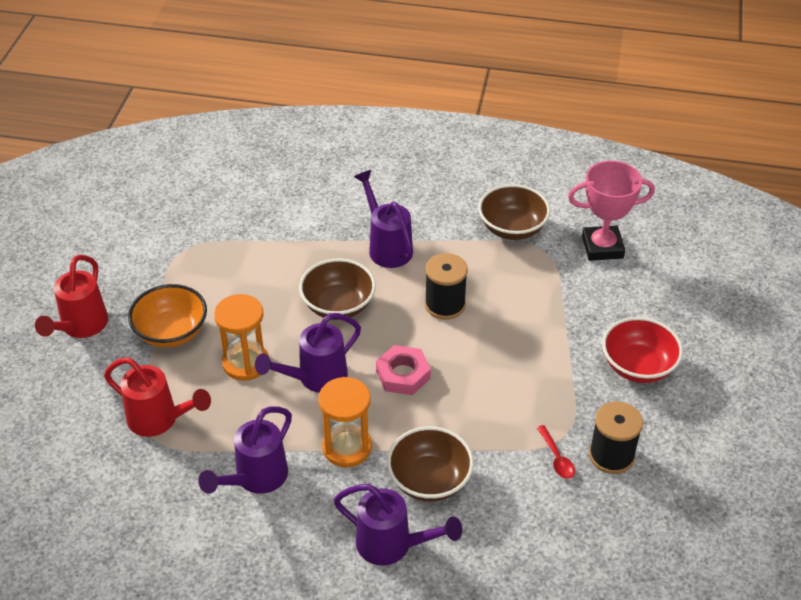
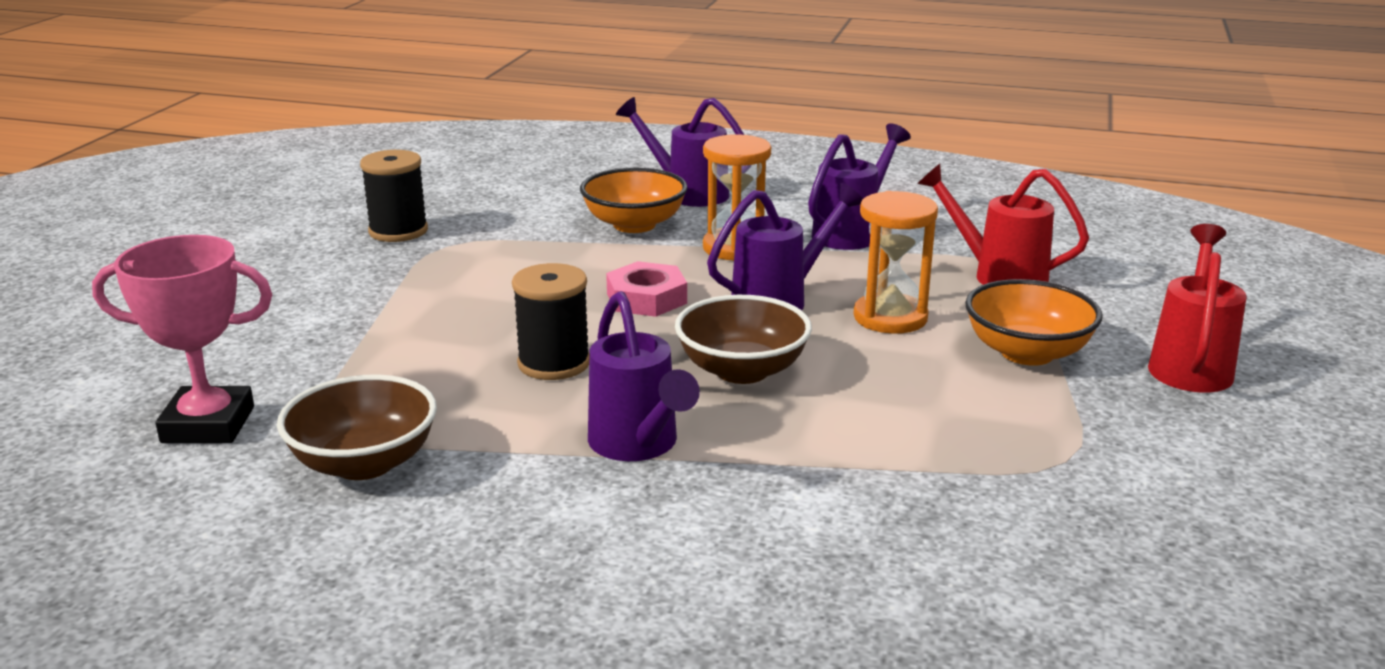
camera: 175 degrees left, 20 degrees down
(429, 480) = (634, 225): brown bowl -> orange bowl
(556, 458) = (468, 232): red spoon -> none
(638, 366) = (292, 292): red bowl -> none

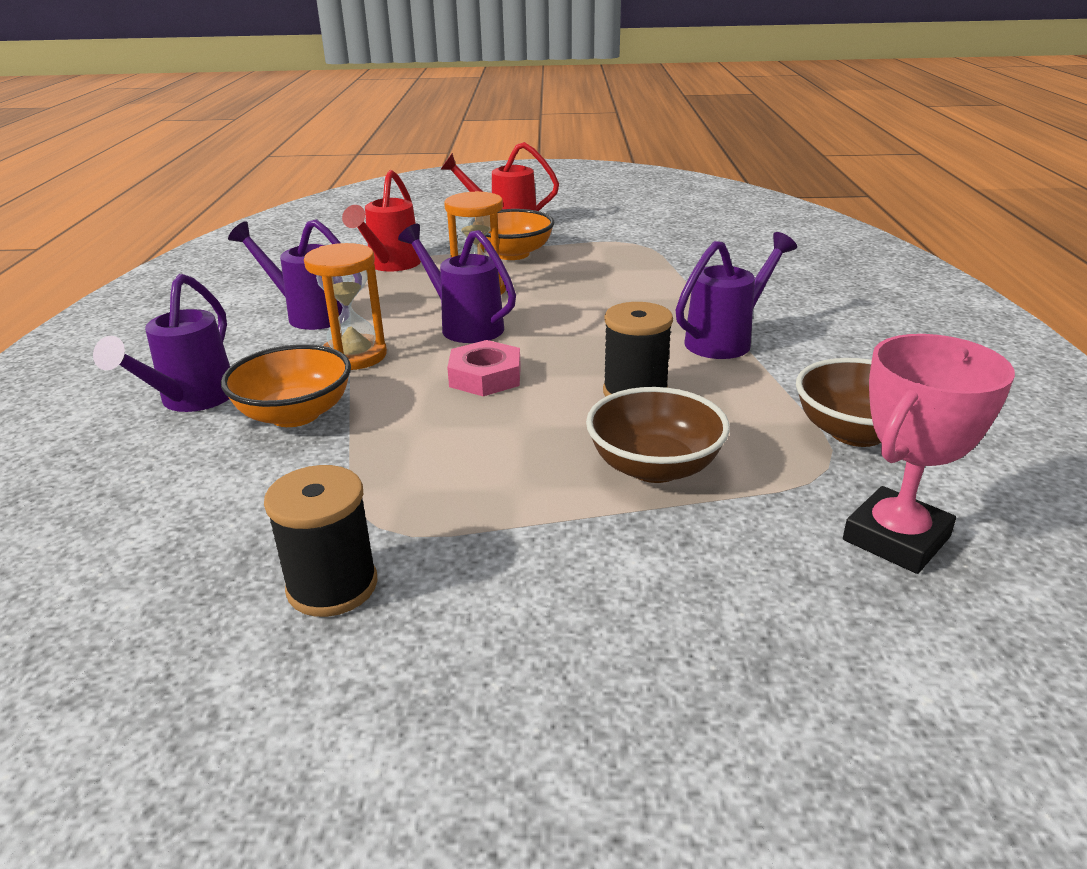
camera: 105 degrees left, 5 degrees up
(208, 424) = (895, 538): pink trophy -> pink trophy turned 60 degrees clockwise
(742, 370) = (594, 324): brown bowl -> brown bowl (654, 467)

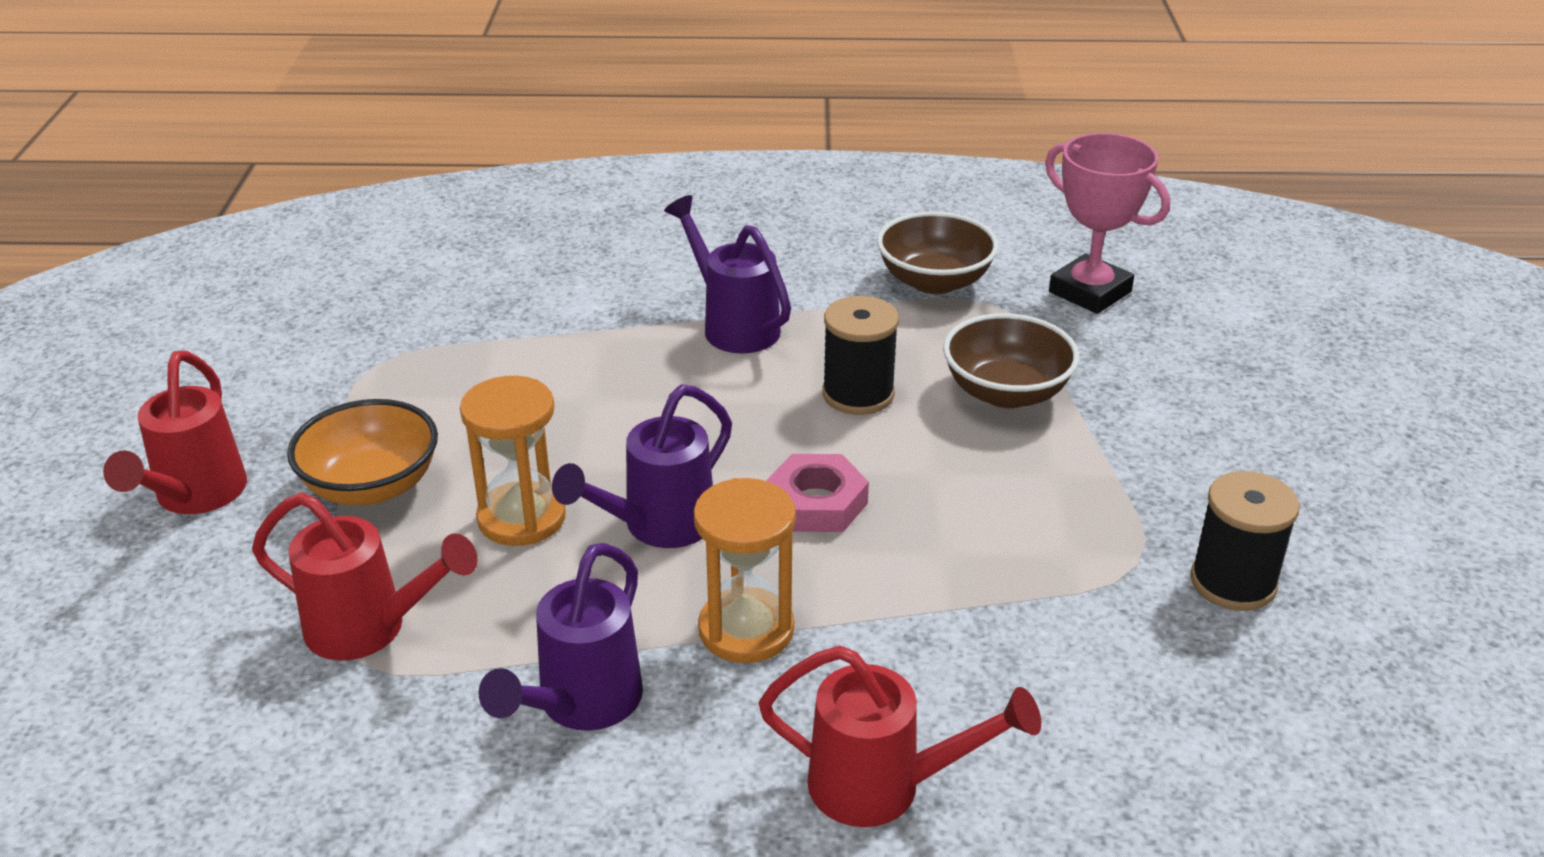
camera: 90 degrees left, 5 degrees up
(191, 401) = (884, 787): purple watering can -> red watering can
(295, 414) = (918, 664): orange bowl -> none

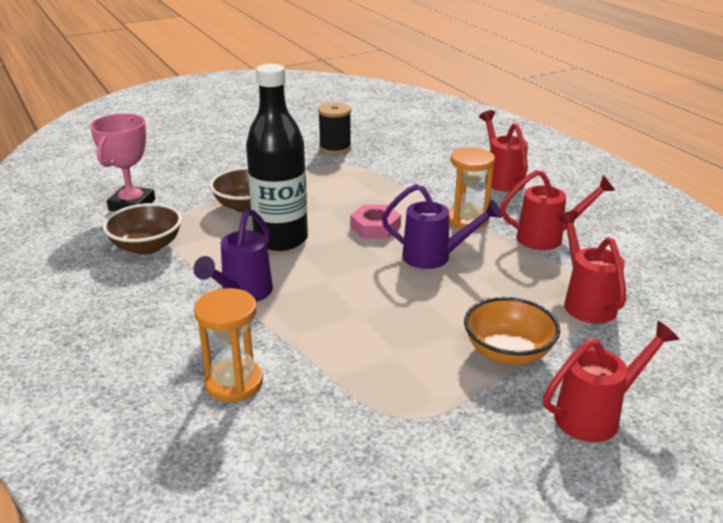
camera: 120 degrees left, 5 degrees down
(521, 518) = (472, 294): orange hourglass -> orange hourglass (234, 383)
(580, 706) = (548, 238): purple watering can -> red watering can
(858, 394) = (281, 239): black spool -> black bottle

